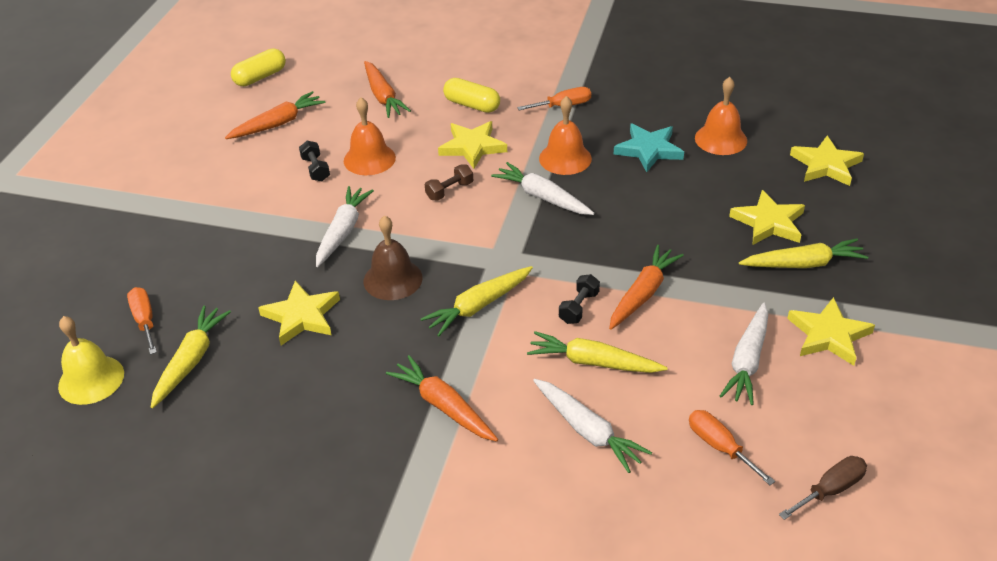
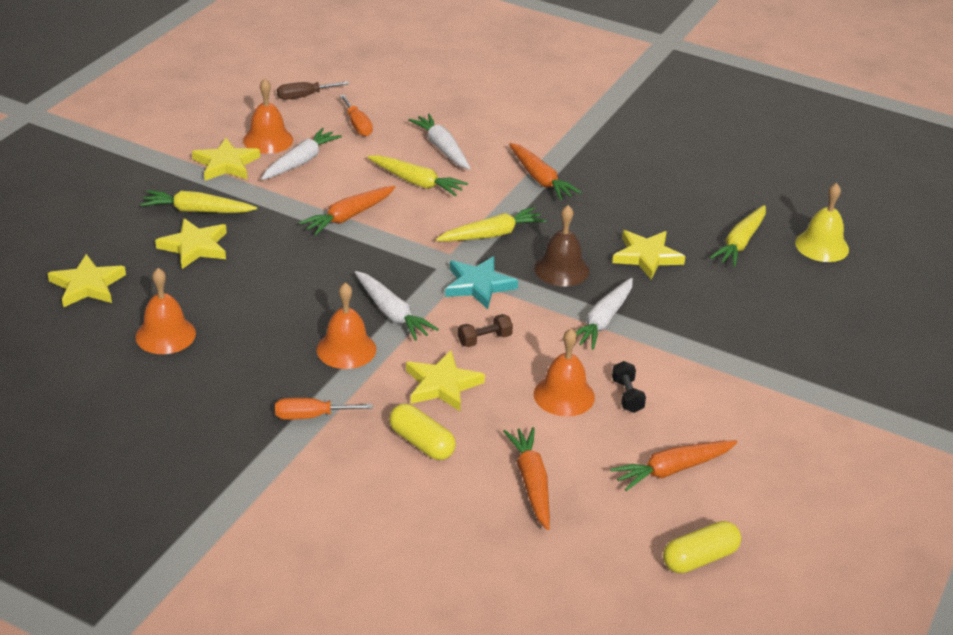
camera: 170 degrees left, 5 degrees down
(145, 321) = (788, 280): orange screwdriver -> none
(579, 307) = (408, 217): black dumbbell -> none
(649, 150) = (251, 339): turquoise star -> turquoise star (478, 285)
(812, 388) = (268, 140): none -> orange bell

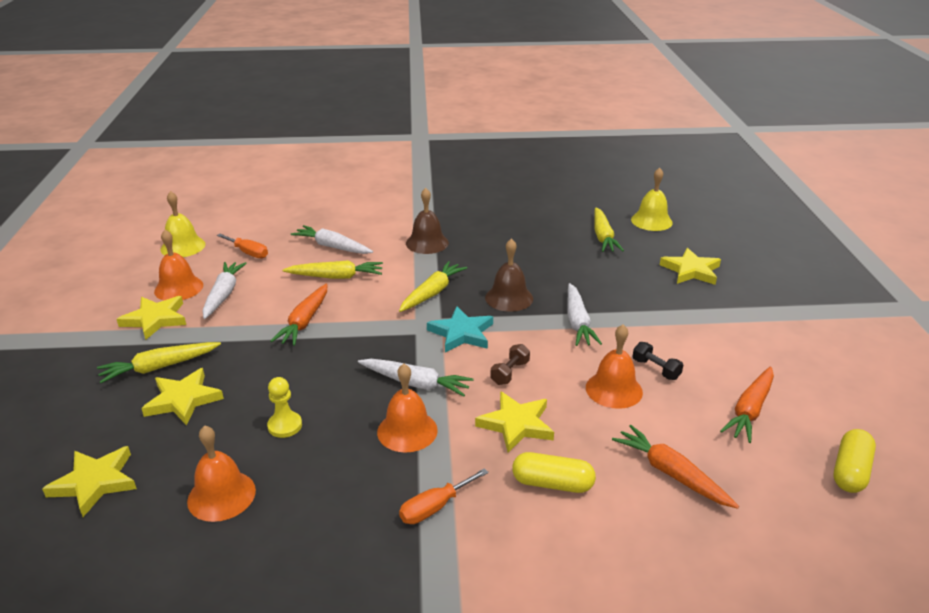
camera: 30 degrees left, 5 degrees down
(254, 302) = (285, 426): none -> yellow pawn
(304, 96) = (183, 246): brown screwdriver -> yellow bell
(540, 179) = (427, 243): orange carrot -> brown bell
(647, 256) = (556, 267): yellow star -> yellow star (691, 270)

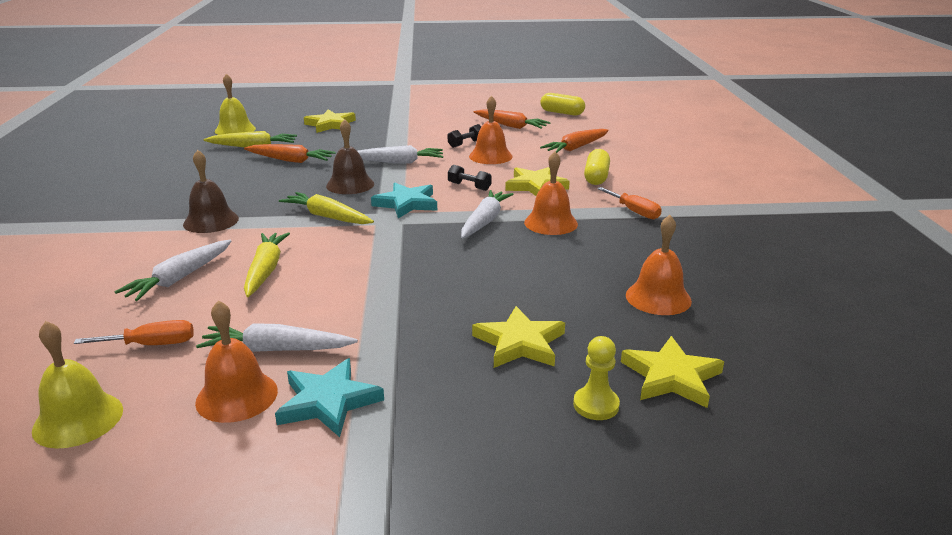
camera: 90 degrees left, 5 degrees down
(155, 319) = (328, 402): yellow star -> turquoise star
(159, 367) = (453, 373): yellow carrot -> none
(248, 253) = (152, 345): orange screwdriver -> orange screwdriver turned 45 degrees clockwise
(285, 426) = (554, 277): yellow pawn -> yellow pawn (596, 405)
(304, 321) = (365, 282): orange carrot -> orange carrot (290, 160)
(510, 373) = (469, 186): brown dumbbell -> black dumbbell

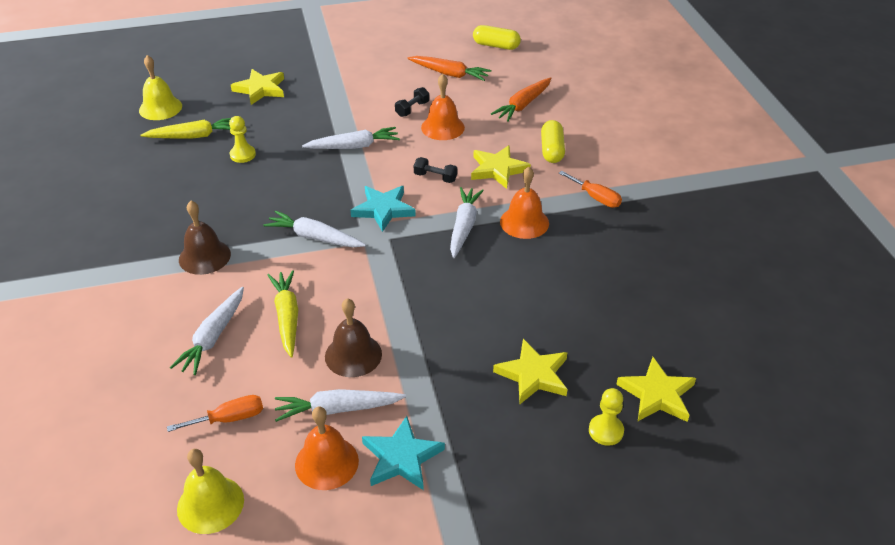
camera: 10 degrees left, 15 degrees up
(290, 160) = (243, 155): orange carrot -> yellow pawn
(327, 217) = (315, 237): yellow carrot -> white carrot
(350, 185) = (318, 187): brown bell -> brown bell (353, 355)
(658, 298) = (634, 308): orange bell -> none

